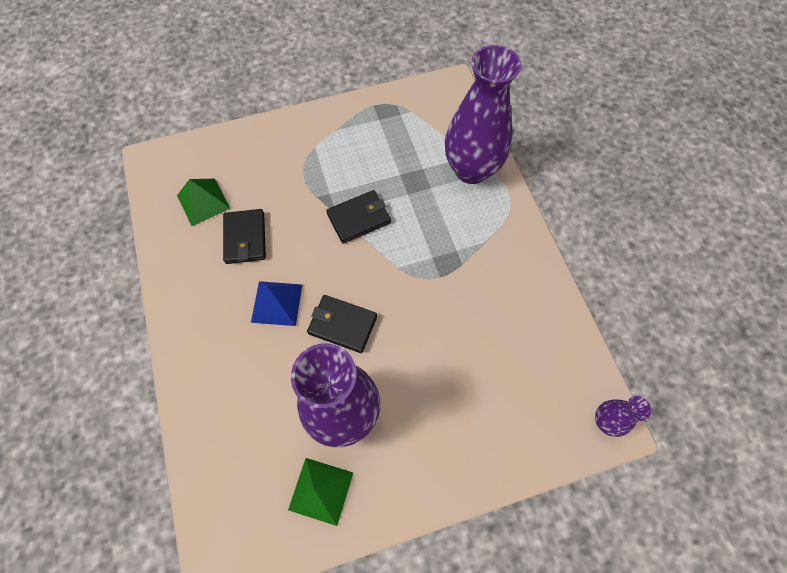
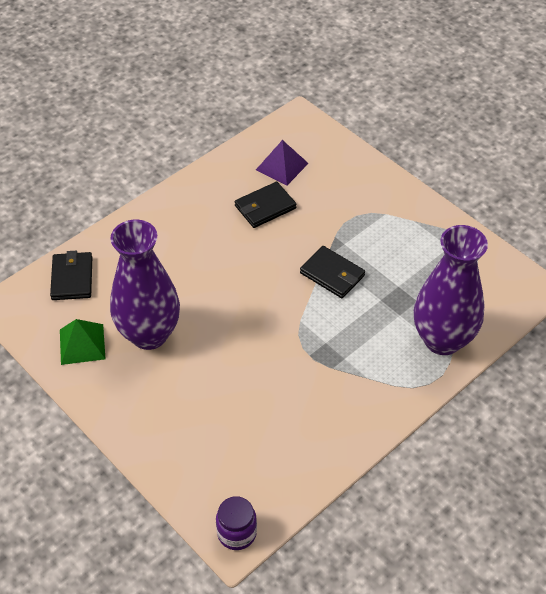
camera: 65 degrees right, 15 degrees down
(203, 202) = (282, 166): green pyramid -> purple pyramid
(277, 303) = (219, 252): blue pyramid -> none
(342, 324) = (224, 303): black wallet -> black wallet (72, 278)
(605, 421) = (237, 533): purple vase -> purple jar

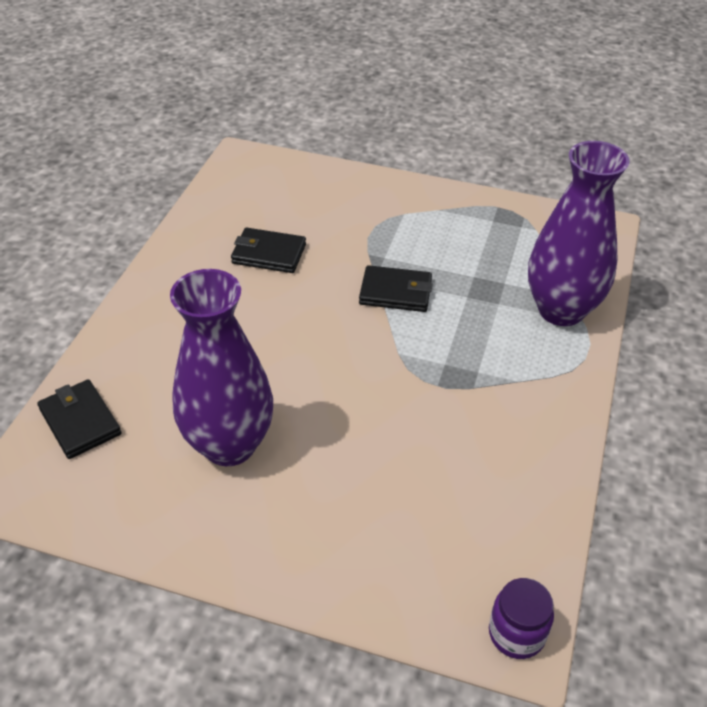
camera: 30 degrees left, 5 degrees down
(82, 344) = (147, 495): green pyramid -> none
(265, 207) = (269, 254): black wallet -> black wallet turned 75 degrees clockwise
(282, 166) = (257, 208): purple pyramid -> none

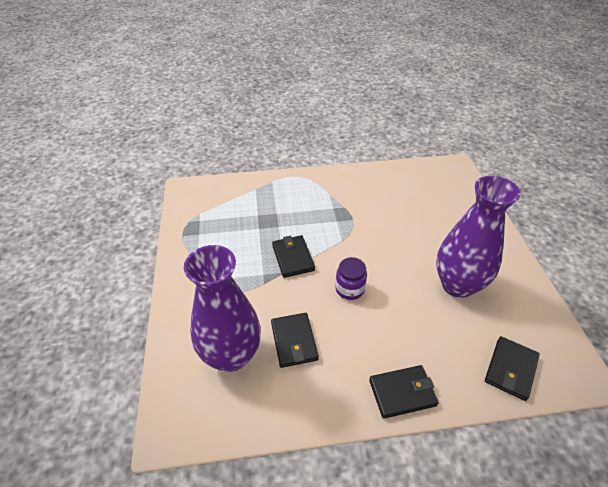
camera: 115 degrees left, 0 degrees up
(142, 311) = (402, 393): none -> black wallet
(516, 633) = (453, 167): purple jar -> purple jar (349, 289)
(561, 310) = (267, 190): purple vase -> purple vase (231, 355)

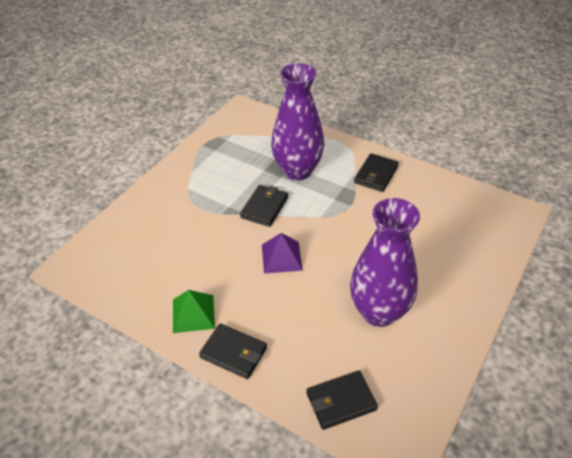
camera: 40 degrees right, 0 degrees up
(231, 355) = (148, 248): purple vase -> purple vase (297, 171)
(294, 341) = (198, 266): black wallet -> black wallet (376, 175)
(335, 384) = (193, 313): none -> green pyramid
(349, 289) = (281, 257): purple jar -> purple pyramid

